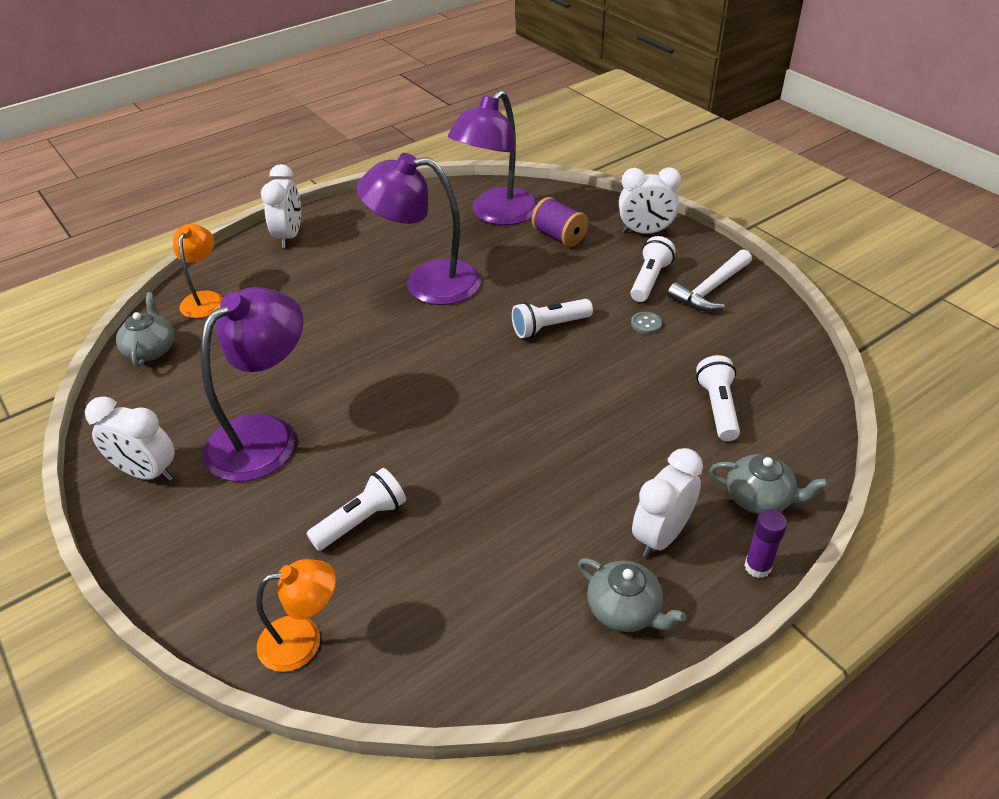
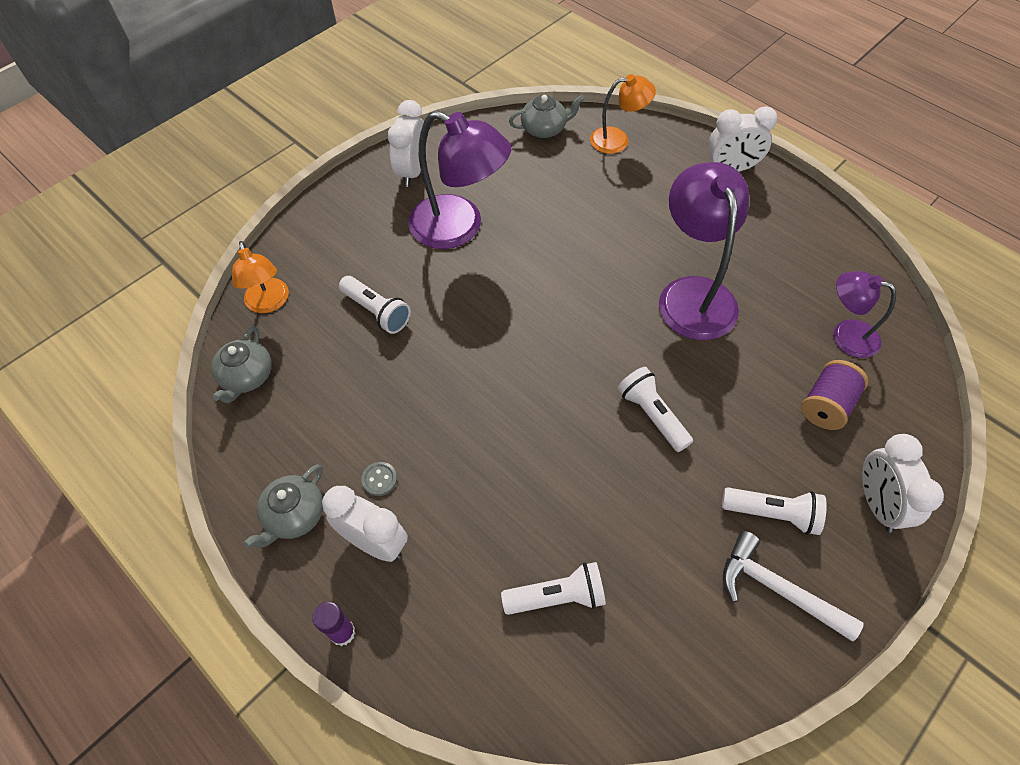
camera: 80 degrees right, 15 degrees up
(497, 215) = (845, 335): purple lamp -> purple lamp, size x0.57
(646, 324) = (684, 514): grey button -> grey button (379, 479)
(759, 498) = (429, 638): grey teapot -> grey teapot (247, 377)

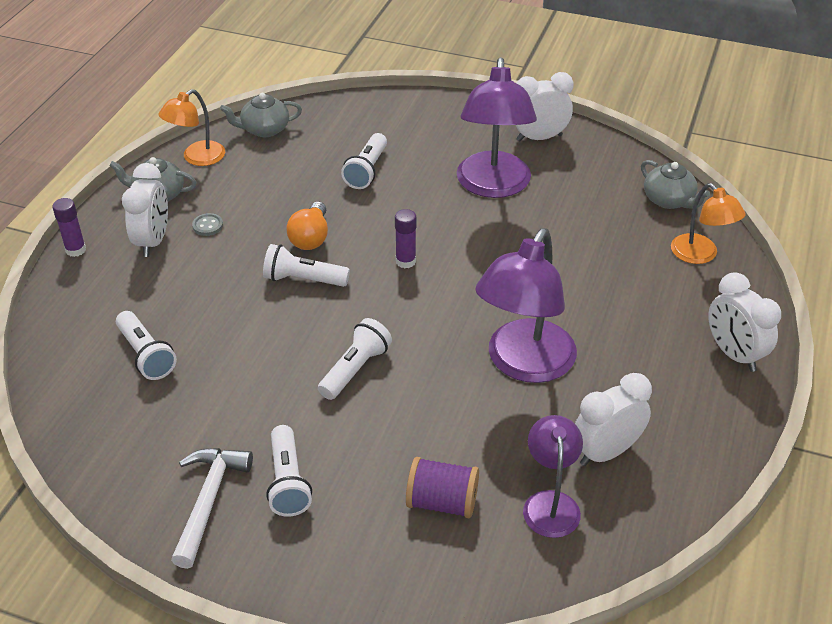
camera: 65 degrees right, 15 degrees down
(269, 303) = (339, 114): orange lamp -> orange lamp (197, 158)
(452, 391) = (310, 238): none -> orange light bulb
(511, 417) = (303, 279): none -> white flashlight
(527, 328) = (405, 261): none -> purple glue stick
(693, 294) = (524, 364): purple lamp -> purple lamp turned 150 degrees clockwise
(876, 503) = (338, 566): white clock -> white clock (606, 452)

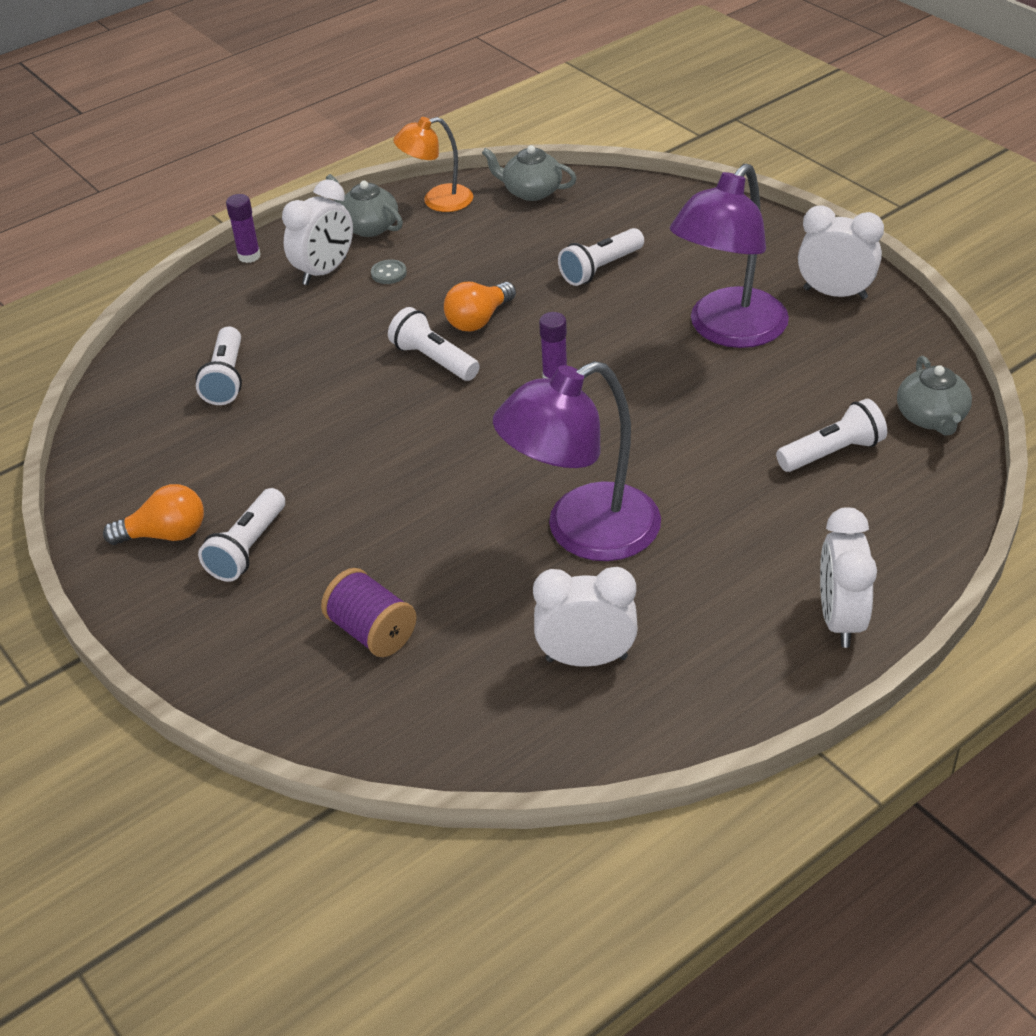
camera: 35 degrees right, 0 degrees up
(208, 500) = (165, 534): white hammer -> orange light bulb
(355, 369) = (405, 468): white flashlight -> white flashlight (832, 452)
(550, 503) = (478, 682): purple lamp -> none
(700, 255) = (909, 494): orange lamp -> none

